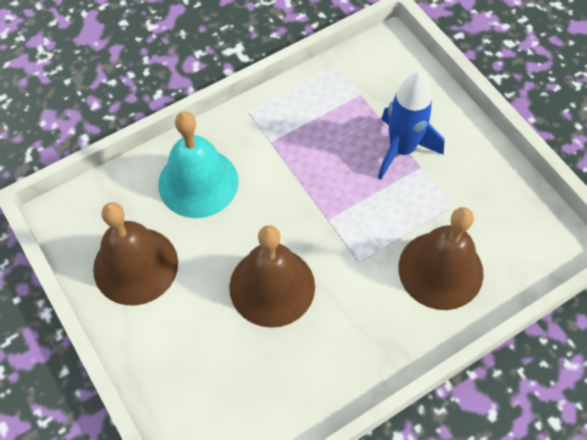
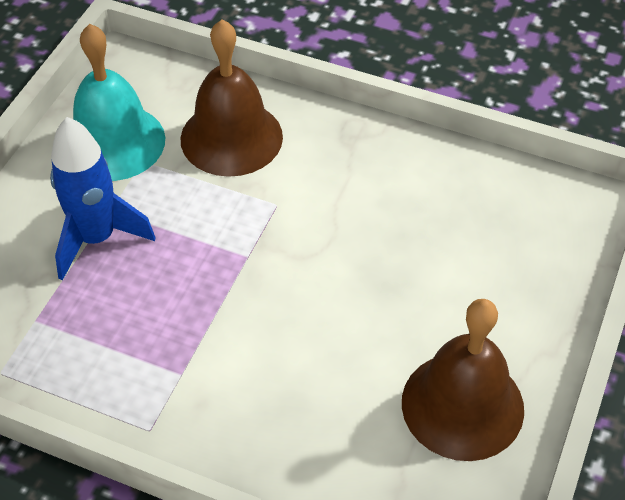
camera: 125 degrees left, 10 degrees down
(198, 182) = (301, 416): turquoise bell -> turquoise bell (113, 142)
(272, 286) = (370, 261): brown bell -> none

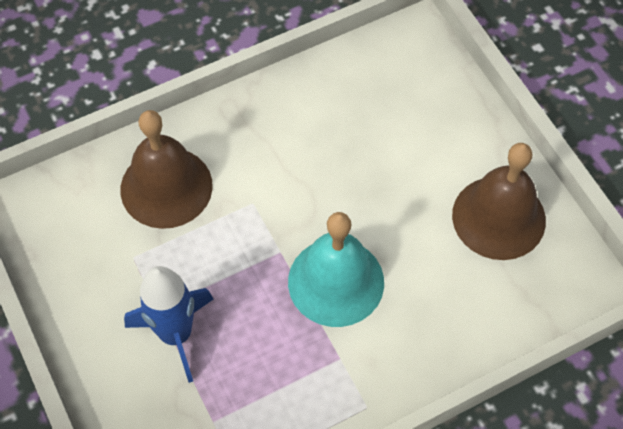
camera: 50 degrees left, 10 degrees up
(113, 142) = (95, 264): turquoise bell -> turquoise bell (336, 282)

